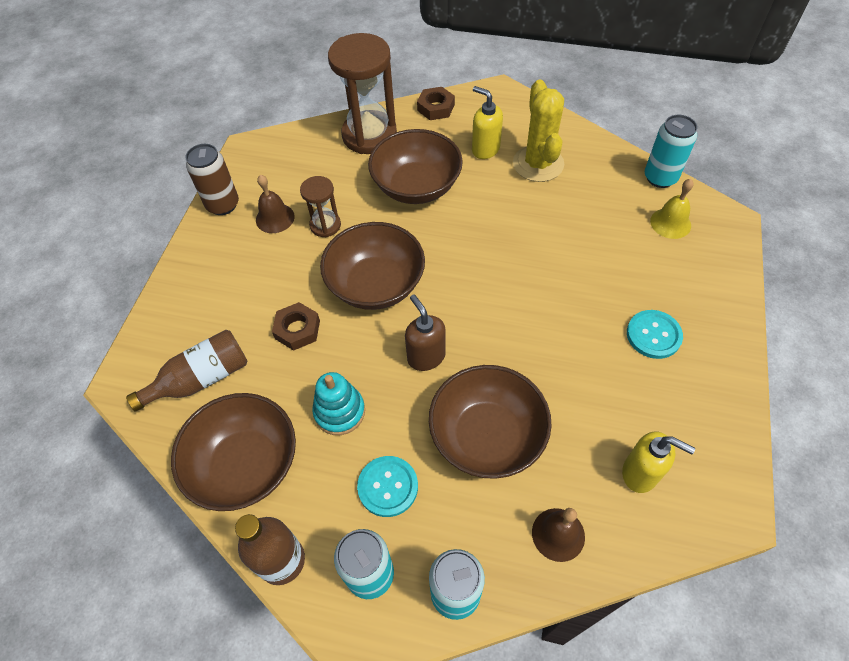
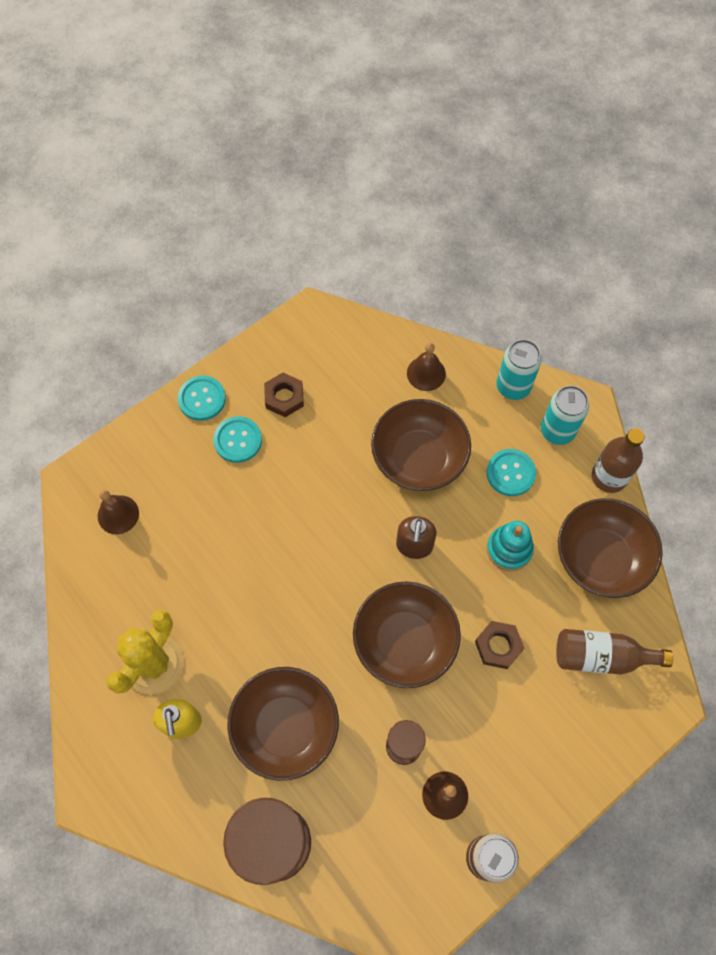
camera: 145 degrees left, 10 degrees up
(436, 107) = (175, 828): brown nut -> brown nut (284, 397)
(640, 473) = (343, 368): yellow soap dispenser -> none
(660, 178) = (72, 562): turquoise can -> none
(670, 223) = (118, 514): yellow bell -> brown bell
(722, 346) = (202, 399): none -> turquoise button

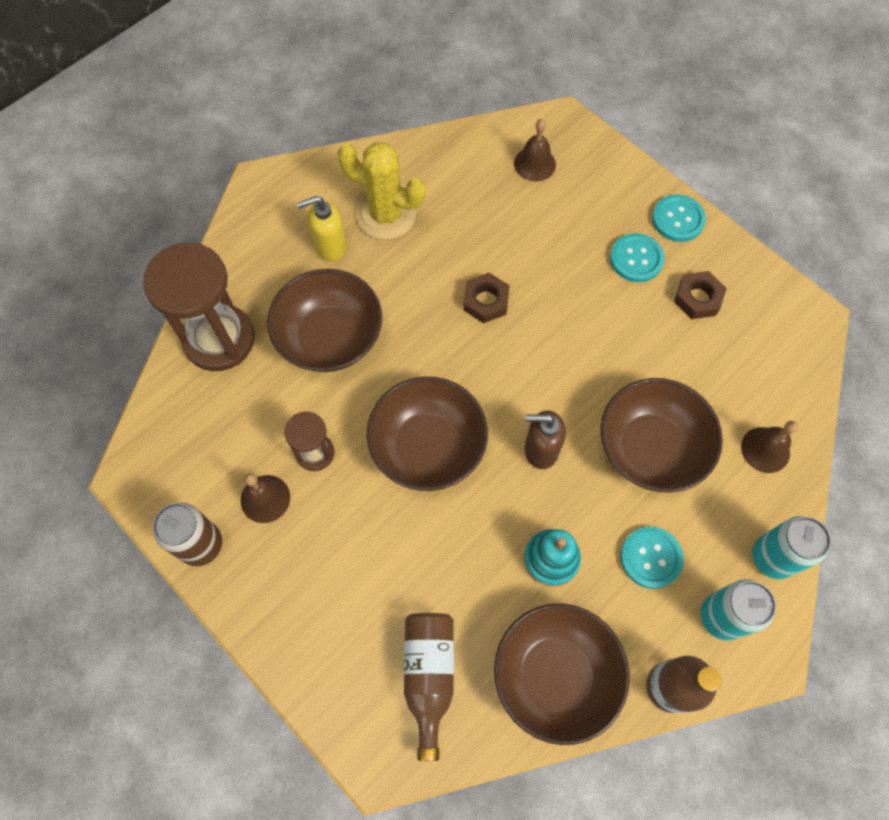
camera: 85 degrees right, 0 degrees up
(498, 646) = (431, 550): brown nut -> brown nut (485, 301)

